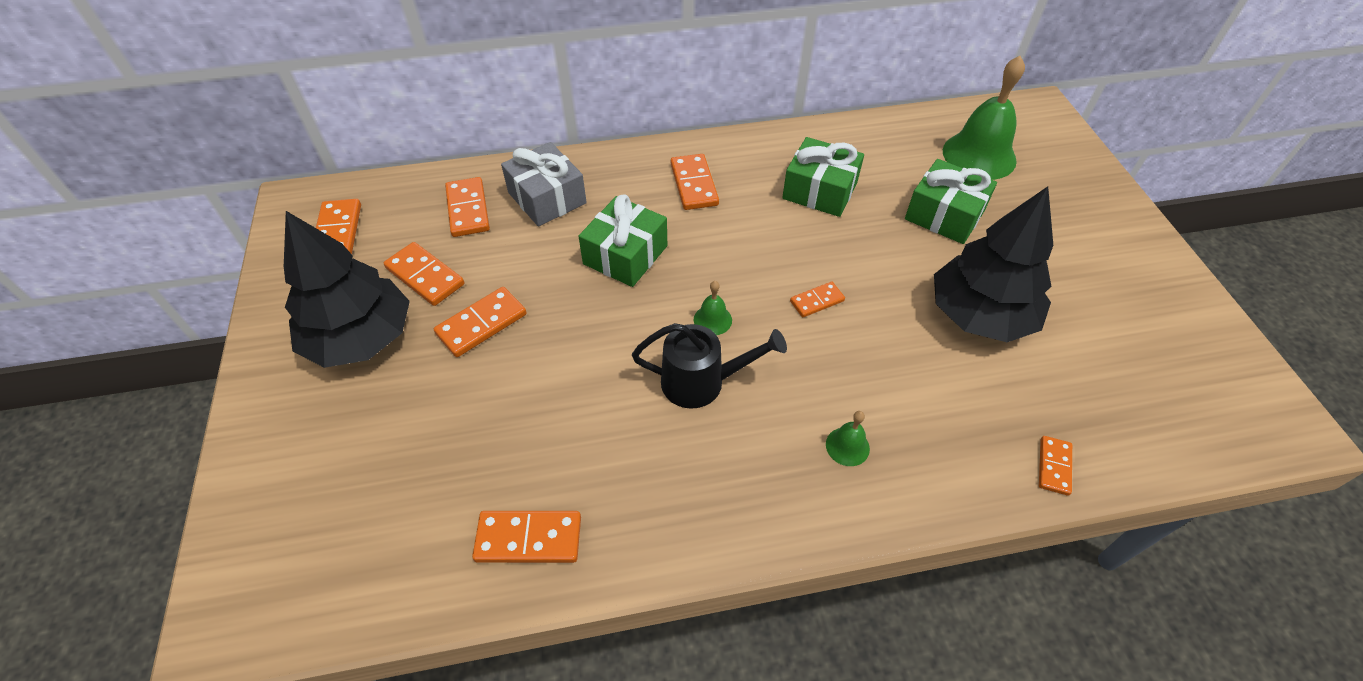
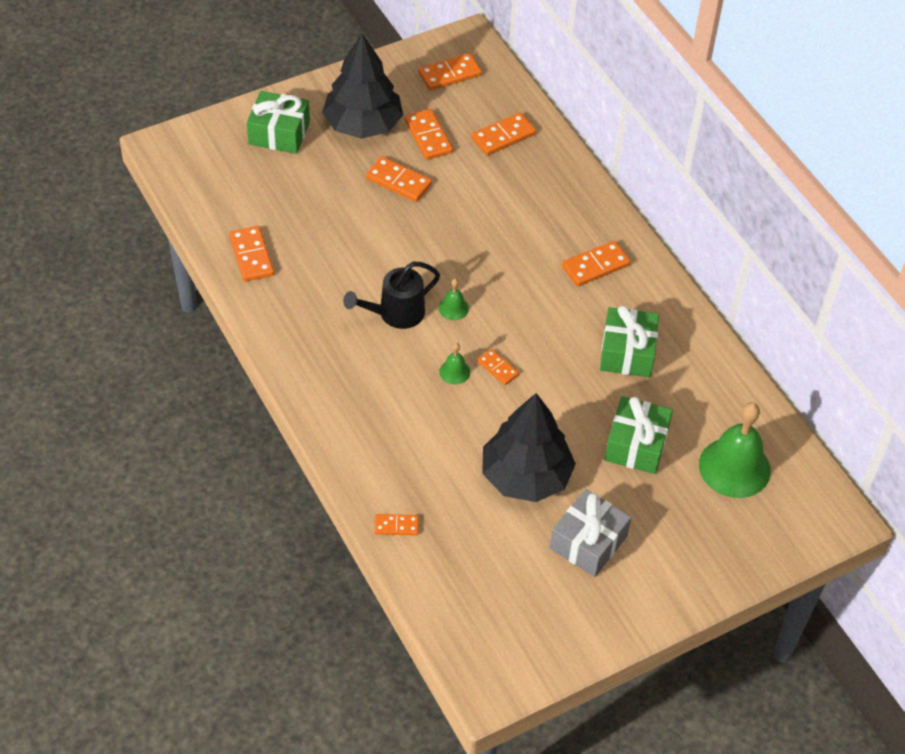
camera: 70 degrees right, 0 degrees up
(425, 276) = (428, 136): orange domino -> orange domino turned 45 degrees counterclockwise
(547, 198) = (537, 178): grey gift -> grey gift (588, 542)
(625, 255) = (496, 242): green gift -> green gift (279, 133)
(702, 382) = (395, 314): black watering can -> black watering can turned 75 degrees clockwise
(847, 446) = (371, 404): green bell -> green bell (454, 372)

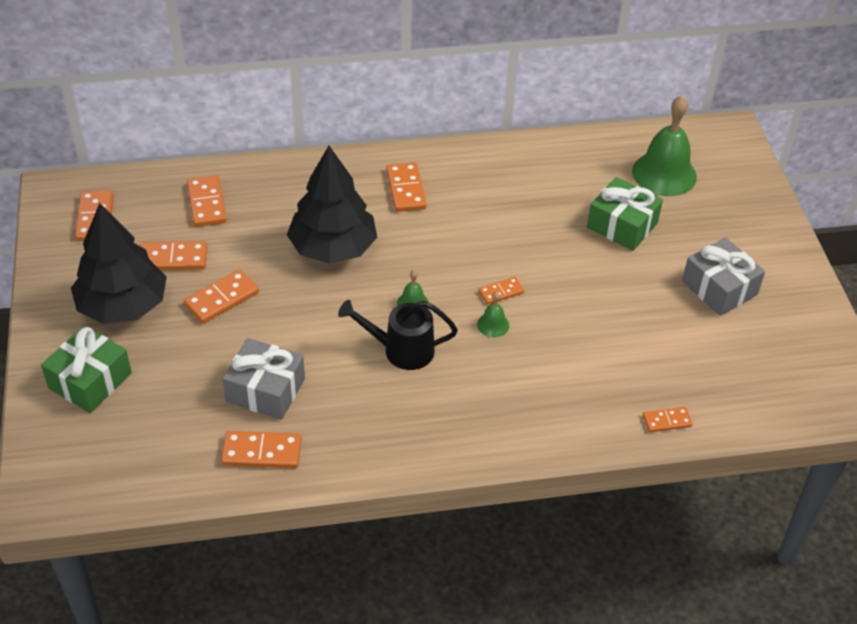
camera: 70 degrees left, 5 degrees down
(314, 239) = (265, 390): none -> grey gift
(395, 314) = (400, 350): black watering can -> black watering can turned 105 degrees clockwise
(396, 526) = (667, 421): orange domino -> orange domino turned 60 degrees clockwise
(526, 476) = (634, 308): black tree -> black tree (333, 248)
(627, 352) = (516, 200): green gift -> none

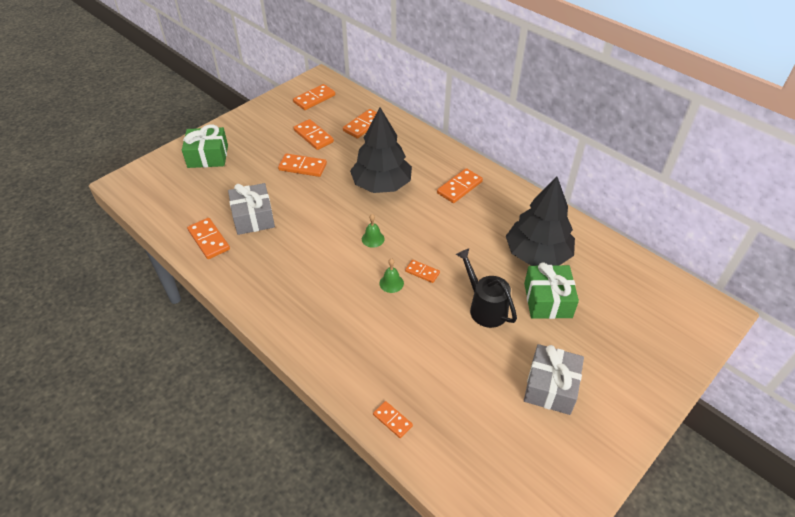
camera: 55 degrees right, 0 degrees up
(123, 306) = (266, 139): black tree -> black tree (537, 254)
(400, 350) = (331, 253): black watering can -> black watering can (484, 307)
(664, 174) = (624, 297): green bell -> none

